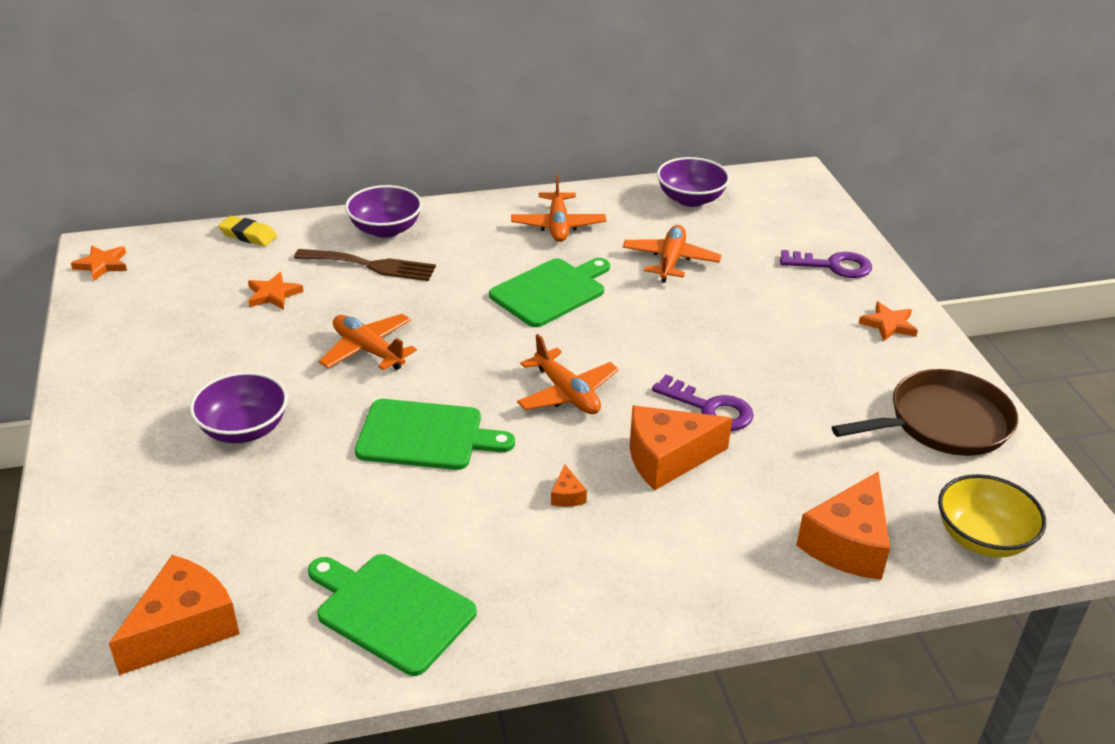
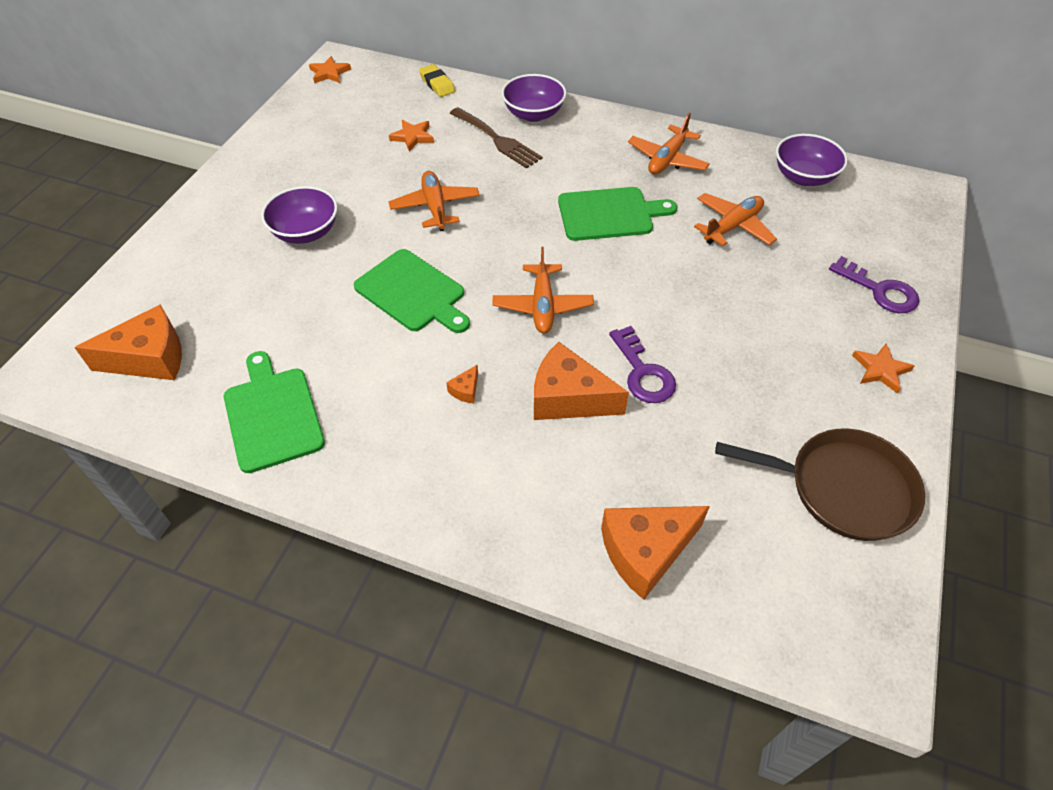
camera: 35 degrees right, 15 degrees up
(982, 538) = (773, 616): yellow bowl -> none

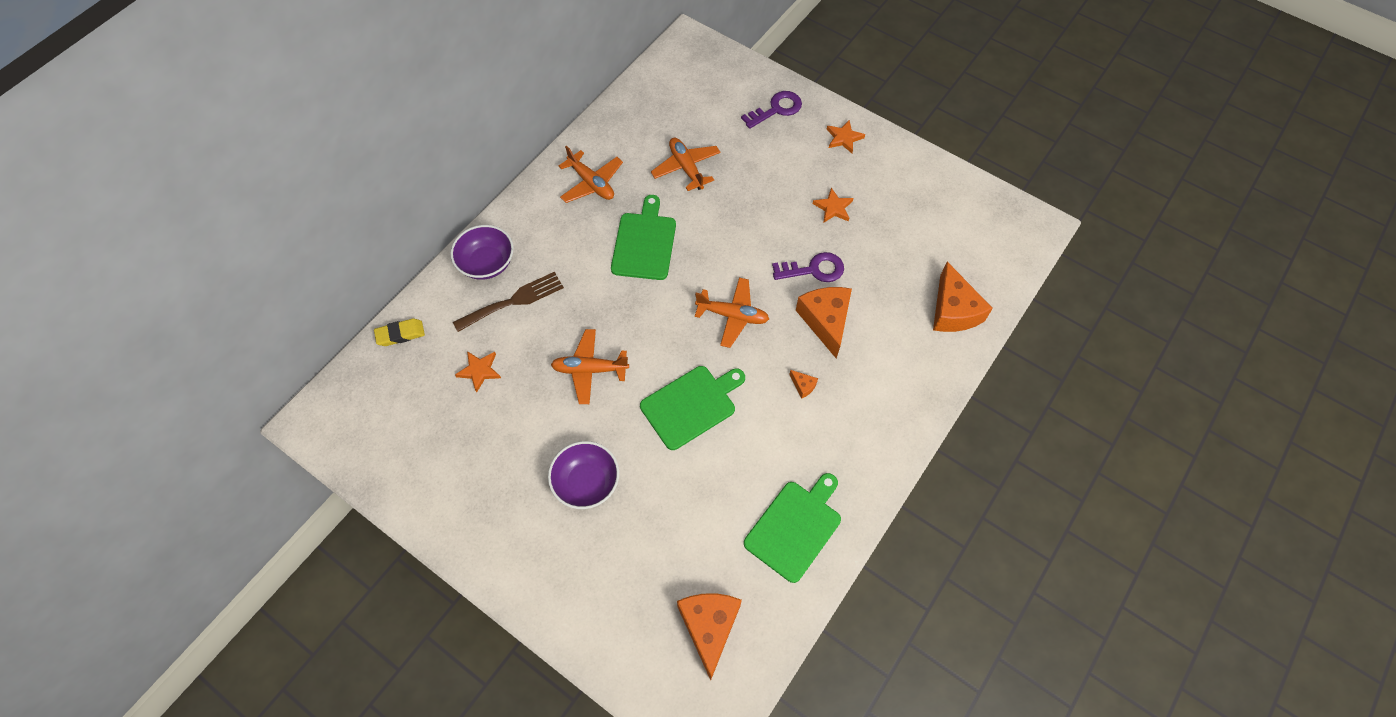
camera: 75 degrees left, 10 degrees up
(272, 414) = (795, 527): green cutting board -> green cutting board turned 135 degrees clockwise
(329, 73) = (330, 434): orange star -> orange star (833, 208)
(568, 398) = (825, 321): orange cheese -> orange cheese turned 135 degrees clockwise
(803, 177) = (647, 104): purple bowl -> none
(843, 488) = (927, 194): brown pan -> none

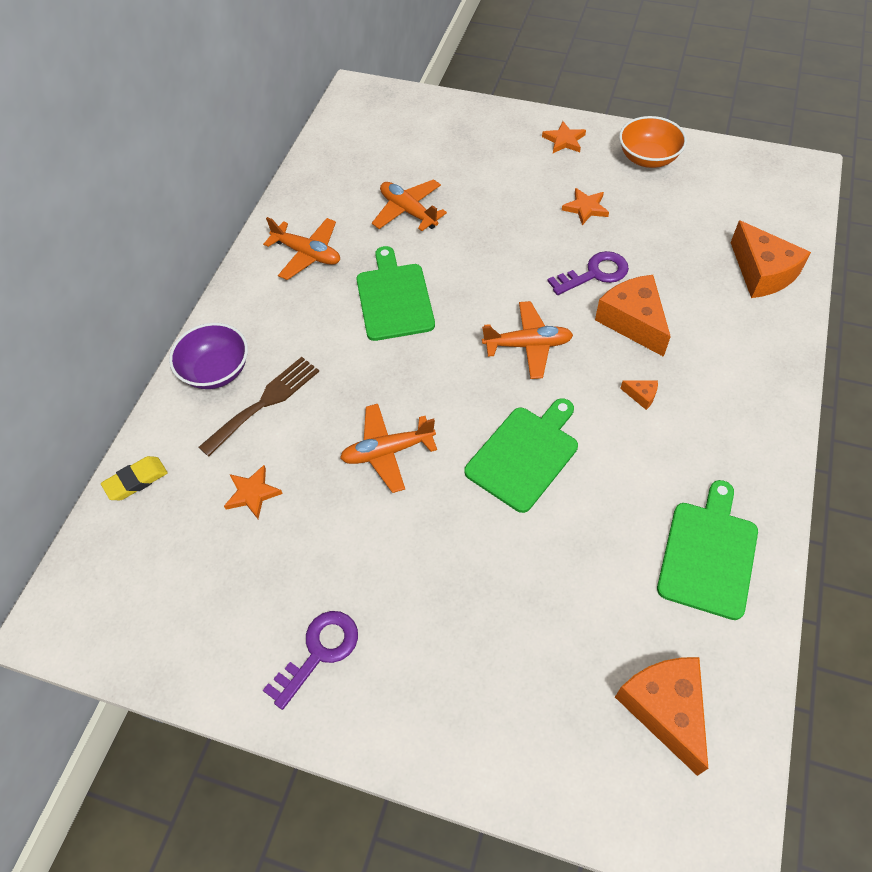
camera: 15 degrees left, 5 degrees down
(586, 483) = (438, 583): purple bowl -> none
(776, 109) = (480, 131): purple key -> purple key (319, 652)
(908, 176) = (648, 158): none -> orange bowl

